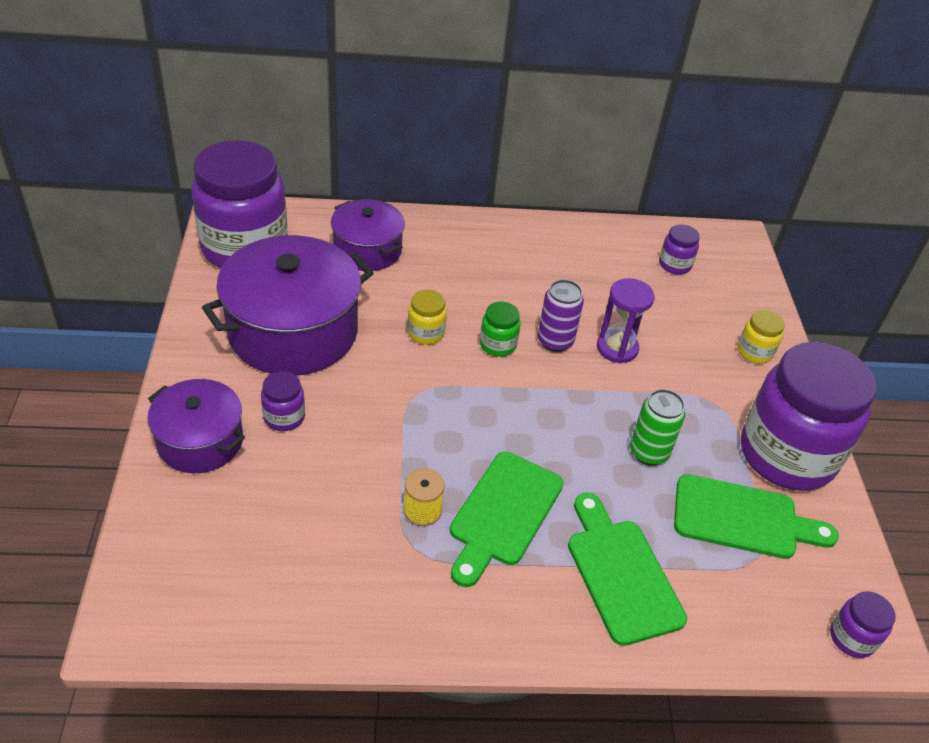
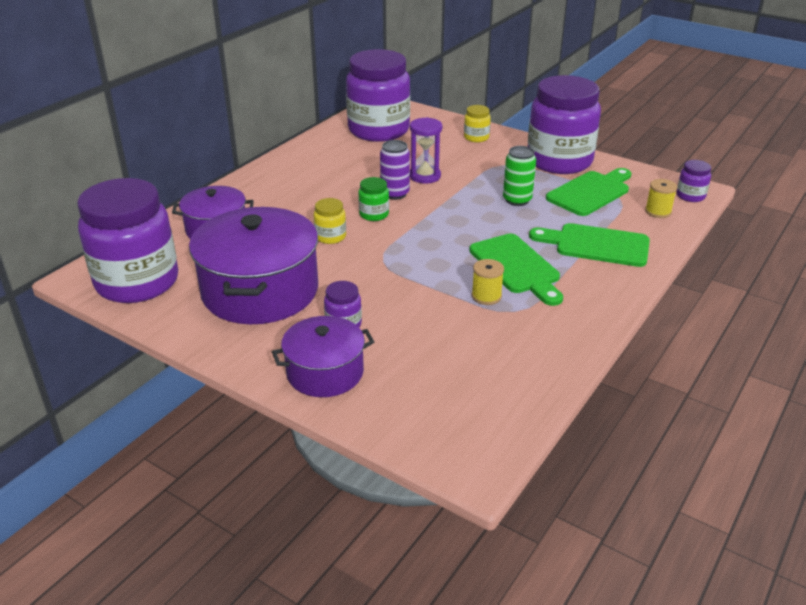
camera: 50 degrees left, 10 degrees down
(674, 265) = (378, 130): purple jar -> purple jar, size x2.45
(769, 612) = (658, 211): none -> yellow spool

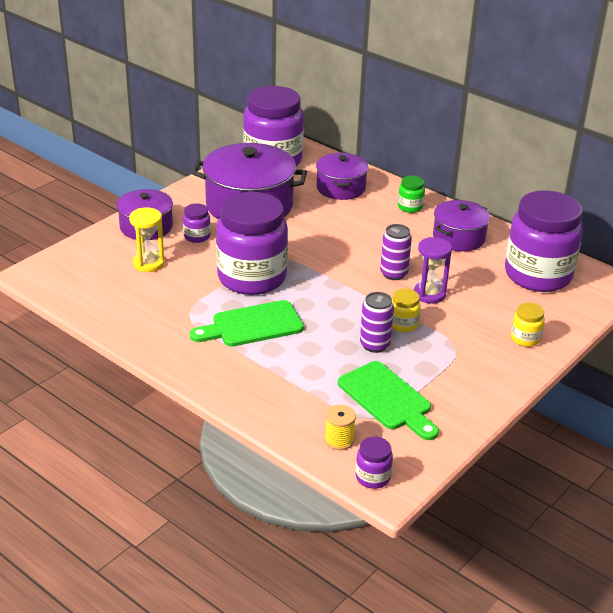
camera: 95 degrees right, 0 degrees up
(321, 163) = (459, 238): none -> purple pot
(330, 237) = (321, 237): yellow jar -> yellow jar (403, 324)
(374, 214) = (355, 260): green jar -> green jar (410, 207)
(417, 356) = (148, 263): none -> yellow hourglass
(486, 296) = (213, 303): yellow spool -> none
(517, 200) = (374, 345): green can -> purple can
(559, 161) = (465, 390): purple jar -> purple jar (252, 278)
(596, 245) = (279, 380): green cutting board -> none

